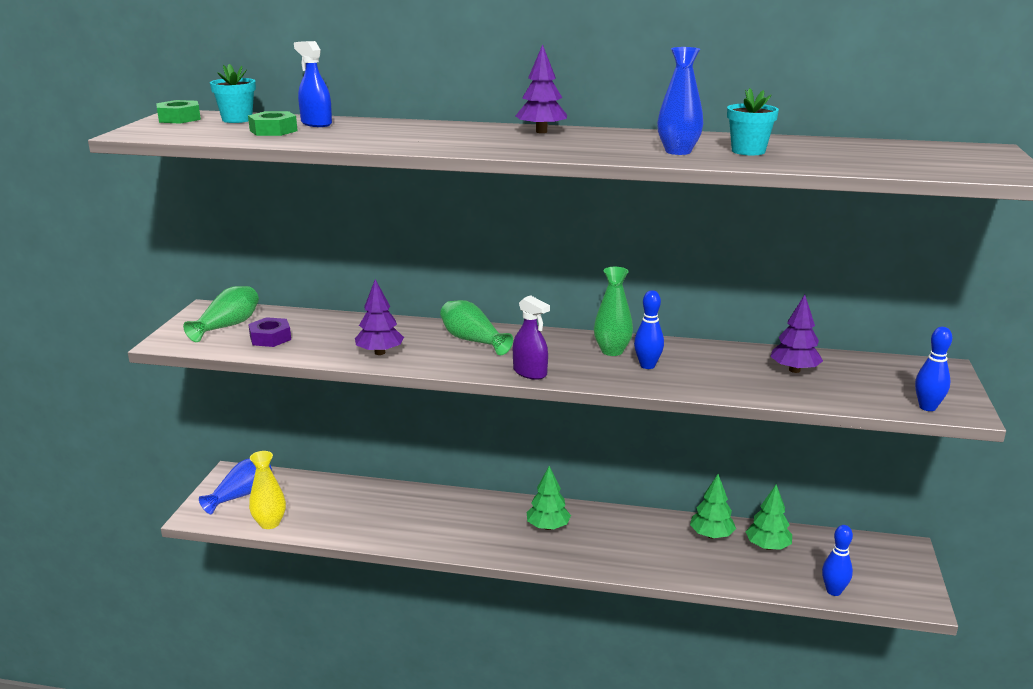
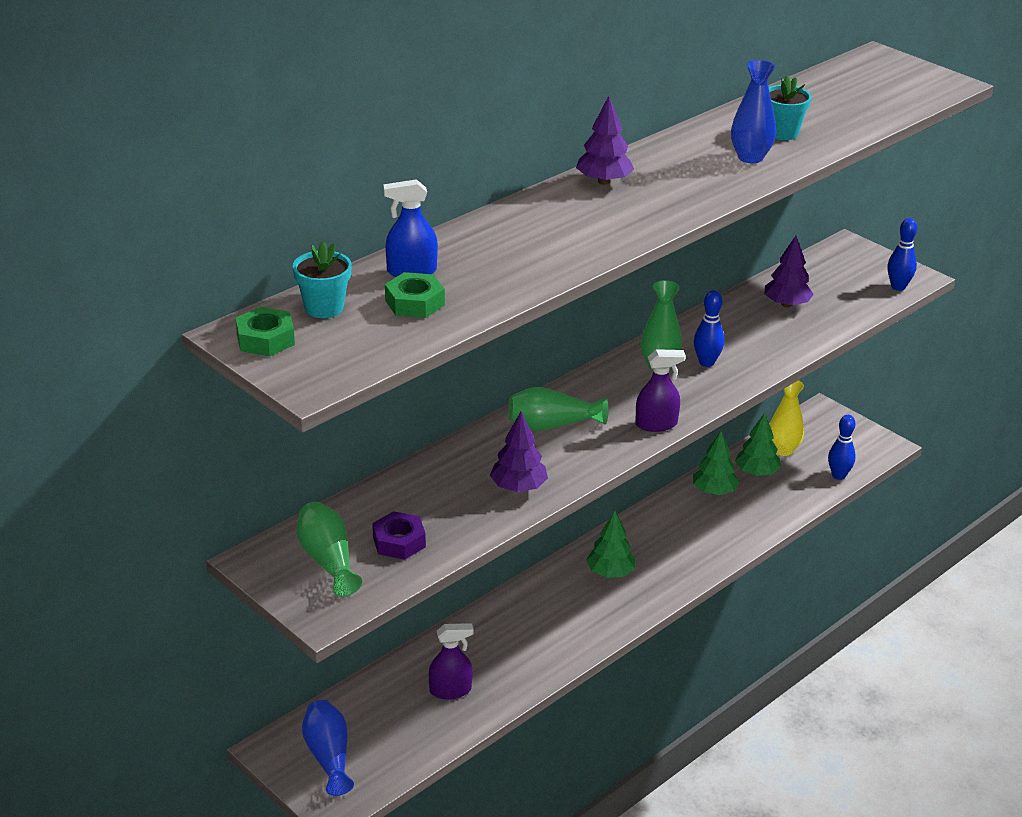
camera: 55 degrees left, 10 degrees up
(270, 523) = (411, 753): yellow vase -> yellow vase (783, 450)
(346, 513) = (450, 690): none -> purple spray bottle

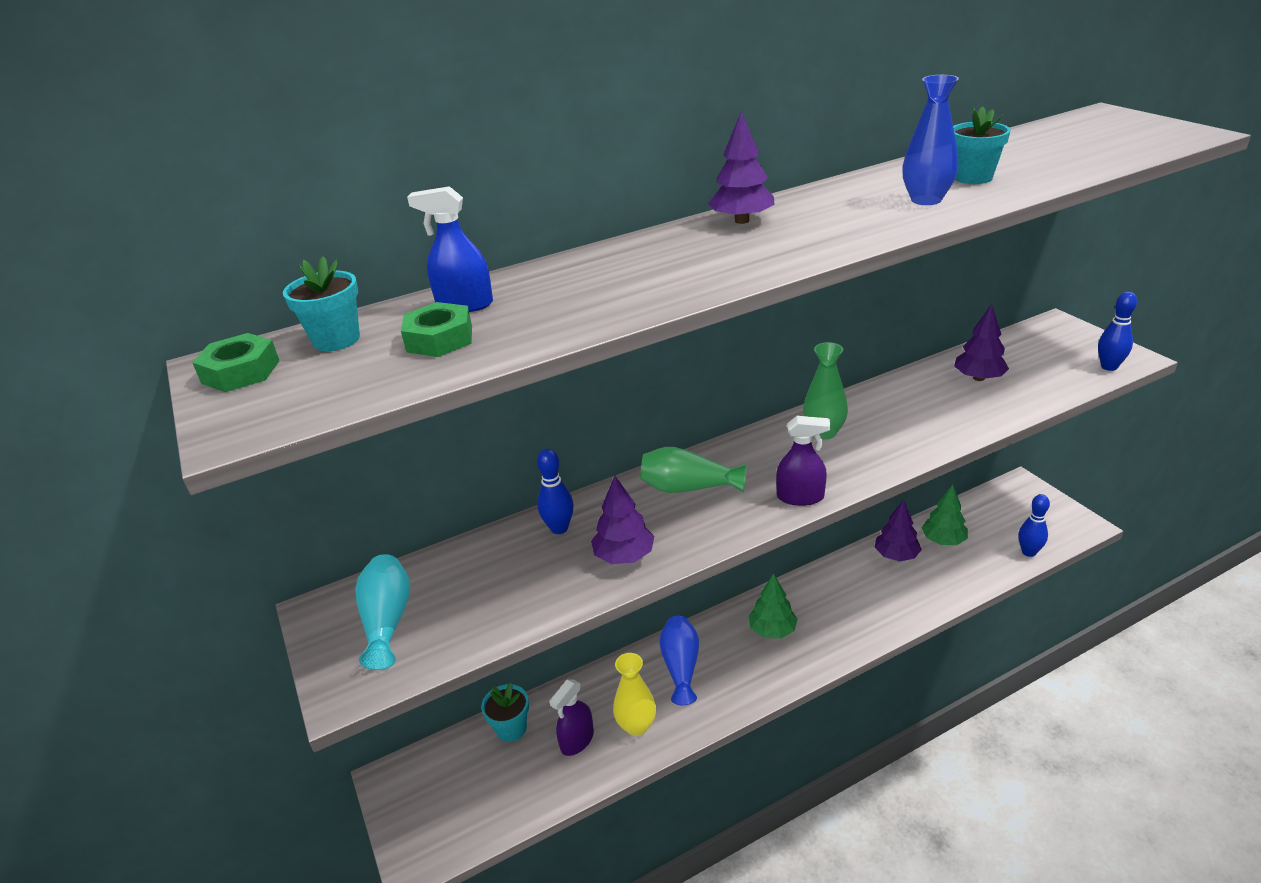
camera: 20 degrees right, 0 degrees up
(328, 560) = (387, 621): green vase -> turquoise vase
(328, 756) = (435, 798): blue vase -> blue vase (681, 666)
(379, 690) = (511, 728): none -> turquoise flower pot
(399, 542) = (470, 607): purple nut -> none
(450, 690) = (577, 740): purple spray bottle -> purple spray bottle turned 120 degrees clockwise
(706, 362) = (876, 433): blue bowling pin -> blue bowling pin (559, 528)
(714, 491) = (896, 555): green tree -> purple tree
(783, 450) = (974, 520): yellow vase -> yellow vase (636, 726)

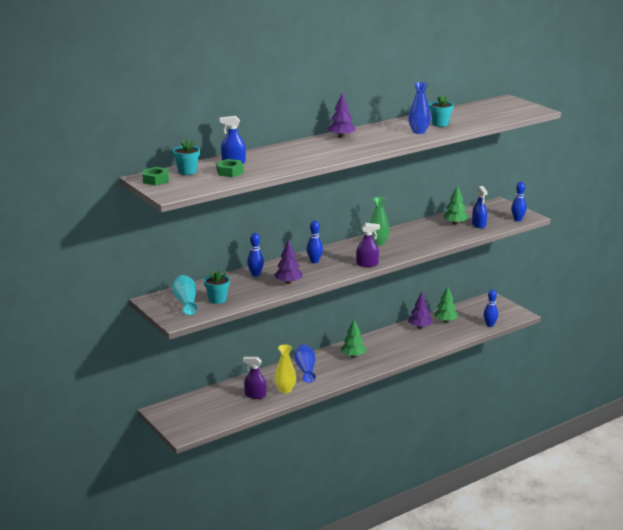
camera: 10 degrees left, 10 degrees down
(511, 728) = (219, 392): turquoise flower pot -> turquoise flower pot (217, 299)
(577, 740) = (255, 395): purple spray bottle -> purple spray bottle turned 75 degrees clockwise
(688, 488) = (314, 261): green vase -> blue bowling pin
(978, 378) = (455, 223): purple tree -> green tree
(1029, 381) = (479, 225): none -> blue spray bottle

